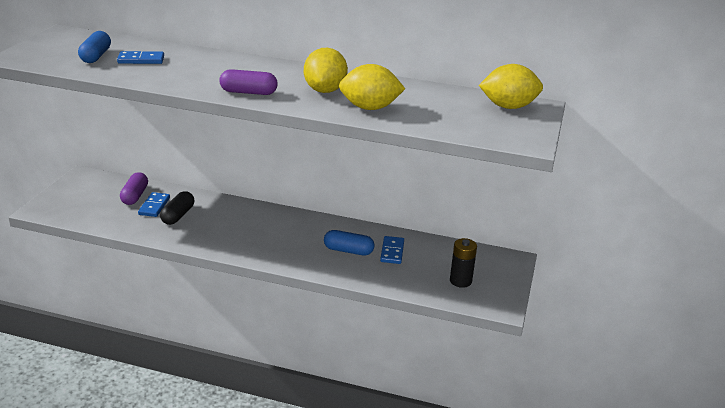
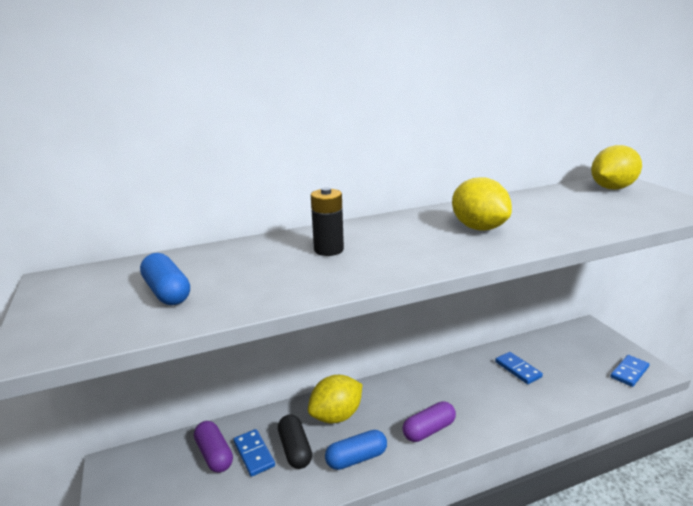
camera: 35 degrees left, 5 degrees down
(141, 60) = (235, 273): blue domino -> blue domino (629, 372)
(248, 92) = (428, 258): purple capsule -> purple capsule (429, 430)
(348, 251) = (490, 389): blue capsule -> blue capsule (356, 458)
(370, 108) = (549, 227): yellow lemon -> yellow lemon (336, 416)
(460, 281) = (598, 366): black battery -> black battery (328, 250)

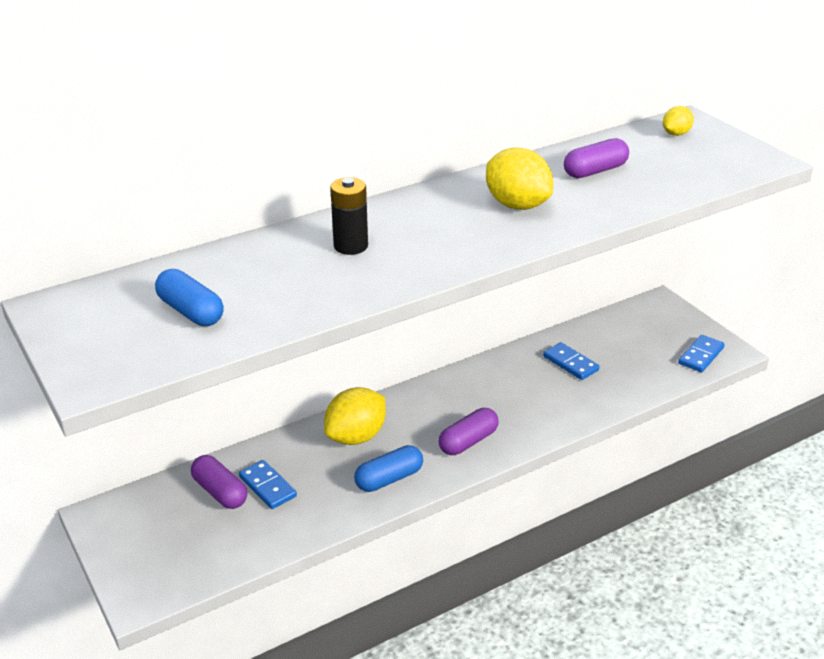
camera: 10 degrees left, 10 degrees up
(295, 449) = (315, 477): black capsule -> none
(546, 208) = (595, 171): none -> purple capsule
(611, 188) = (676, 134): yellow lemon -> yellow lemon, size x0.54

